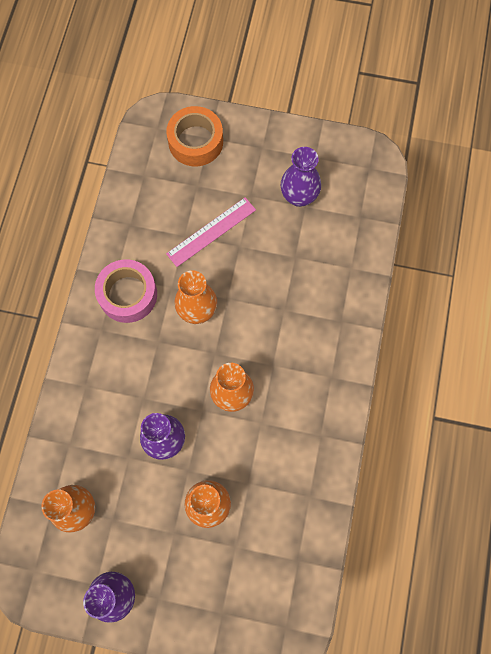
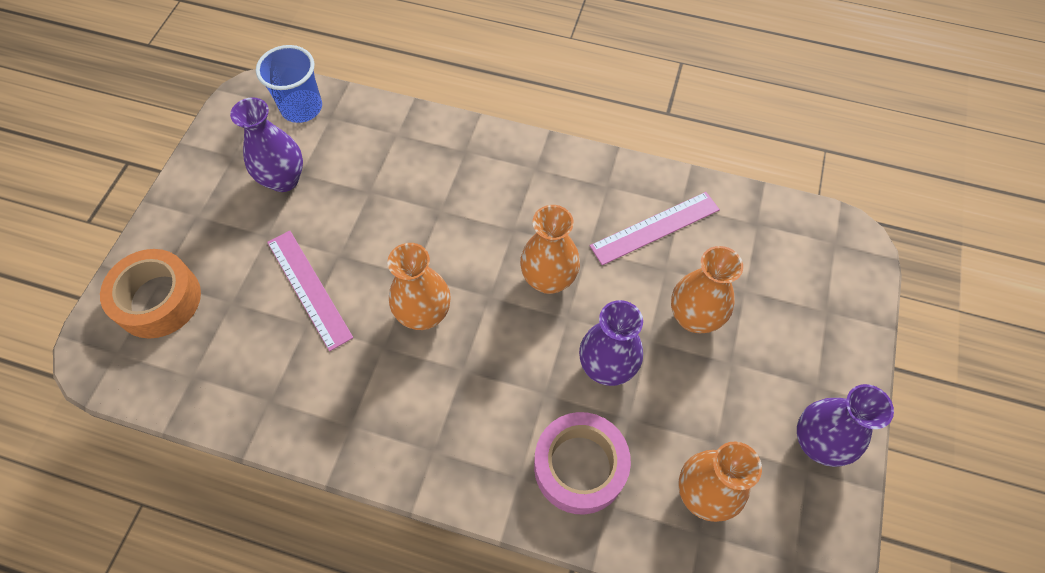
camera: 85 degrees left, 10 degrees down
(128, 294) = (383, 408): pink tape -> pink tape (580, 466)
(285, 475) = (655, 228): none -> pink ruler
(366, 195) = (302, 108): none -> blue cup

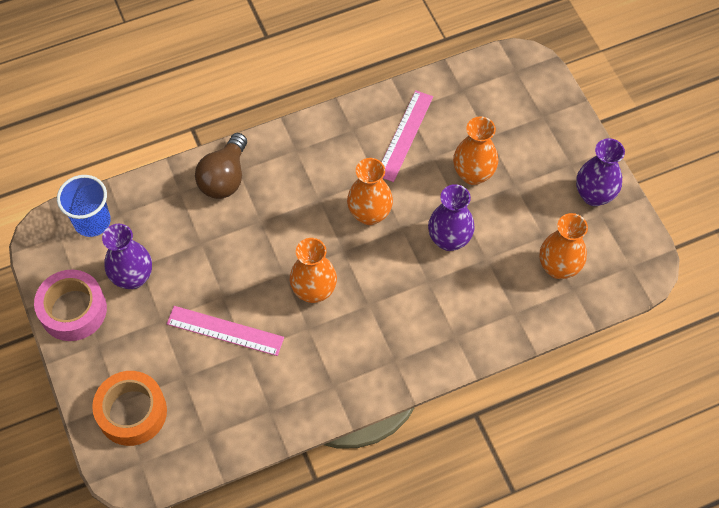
camera: 40 degrees left, 0 degrees up
(447, 149) = (224, 177): none -> brown light bulb
(580, 466) = (482, 305): pink tape -> pink tape (73, 310)

